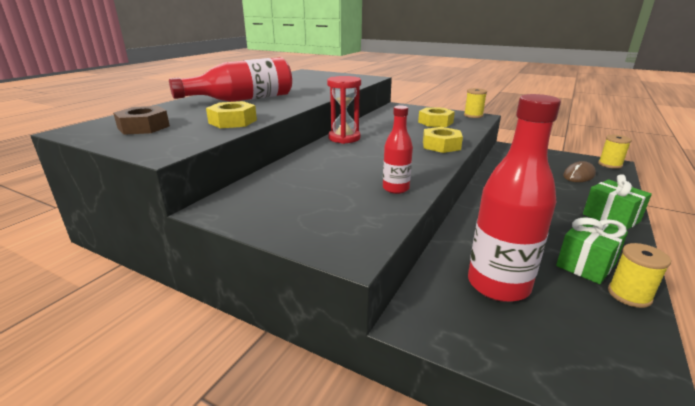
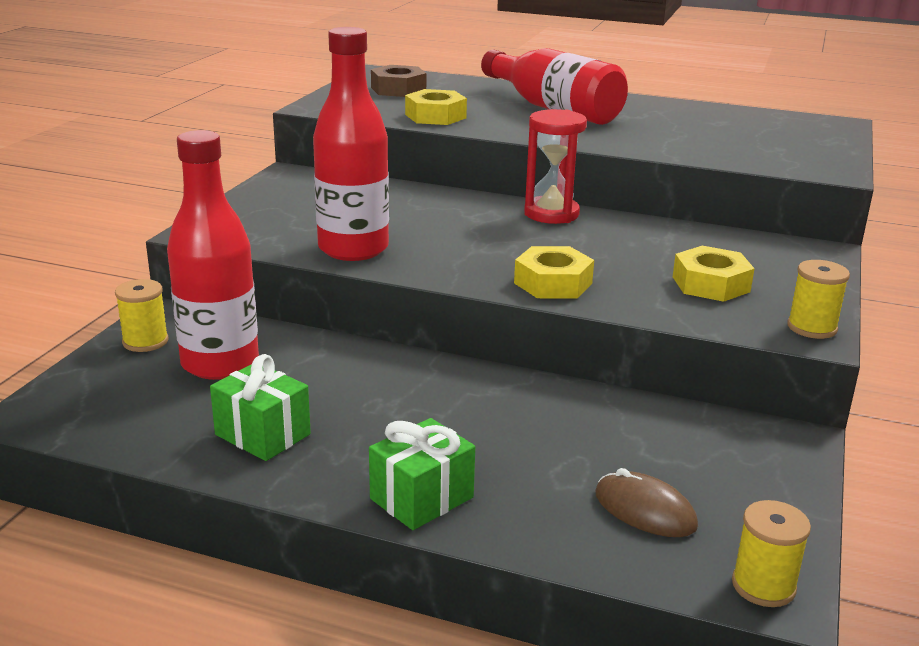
camera: 80 degrees right, 0 degrees up
(395, 188) = (353, 249): red bottle -> red bottle, size x1.90
(629, 295) = (190, 452): yellow spool -> yellow spool (145, 341)

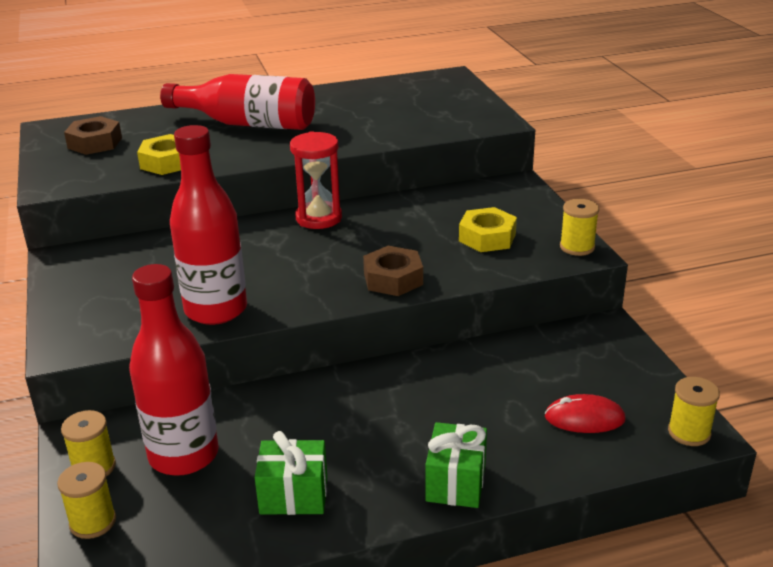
camera: 35 degrees left, 5 degrees up
(91, 378) = (93, 522): none -> yellow spool
(553, 283) = (393, 279): yellow nut -> brown nut
(645, 510) = (584, 418): brown mouse -> red mouse

